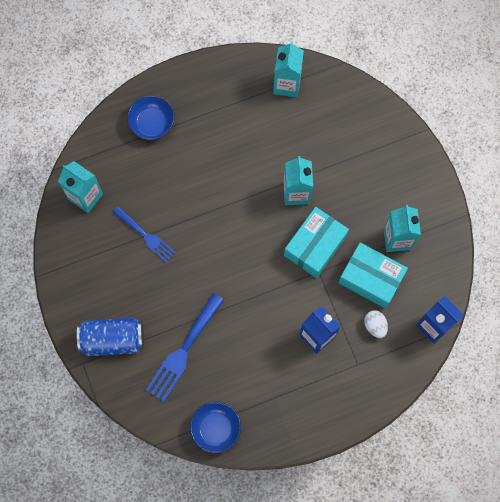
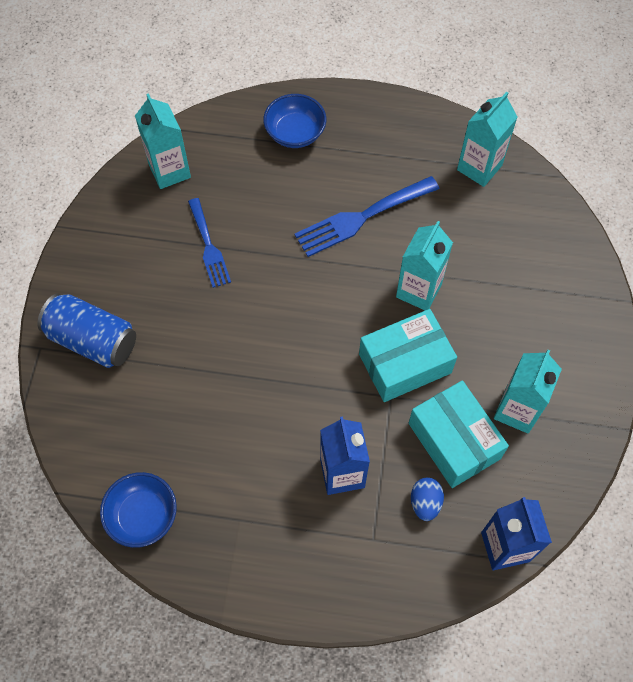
camera: 30 degrees right, 10 degrees down
(183, 351) = (165, 399): blue fork -> blue fork (361, 218)
(375, 326) = (425, 503): white egg -> blue egg

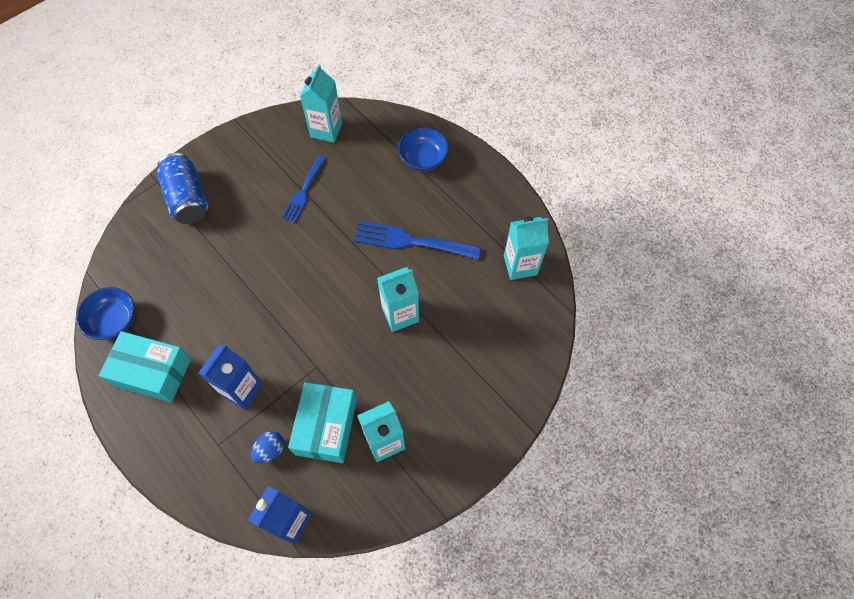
camera: 40 degrees right, 0 degrees up
(405, 363) = (345, 353): turquoise box -> turquoise box (152, 372)

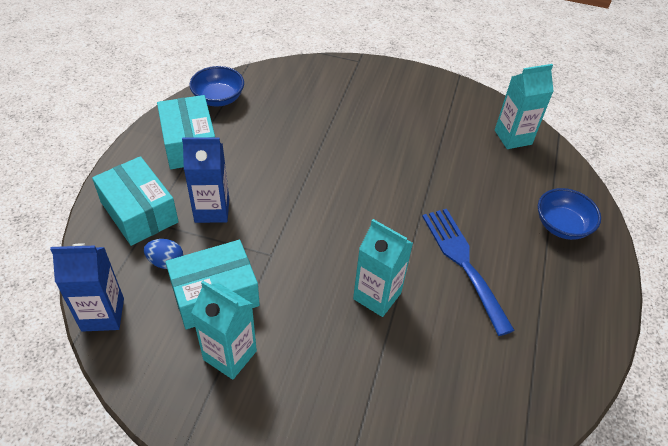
camera: 55 degrees right, 15 degrees down
(188, 198) = (360, 85): blue can -> none
(202, 449) = (139, 212): none -> turquoise box
(303, 192) = (437, 153): blue fork -> none
(520, 265) = (529, 385): turquoise carton -> none

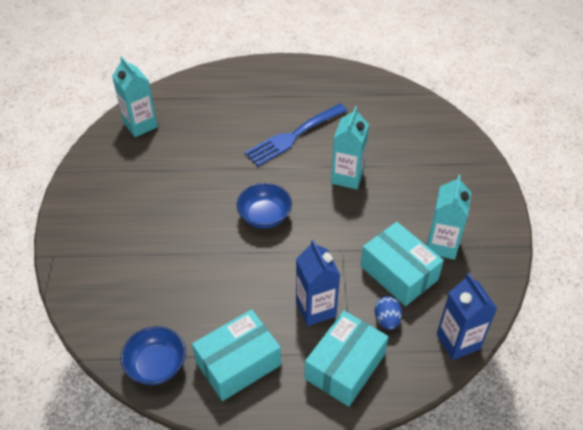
camera: 105 degrees left, 0 degrees up
(561, 226) = (232, 90): blue bowl -> blue bowl (264, 216)

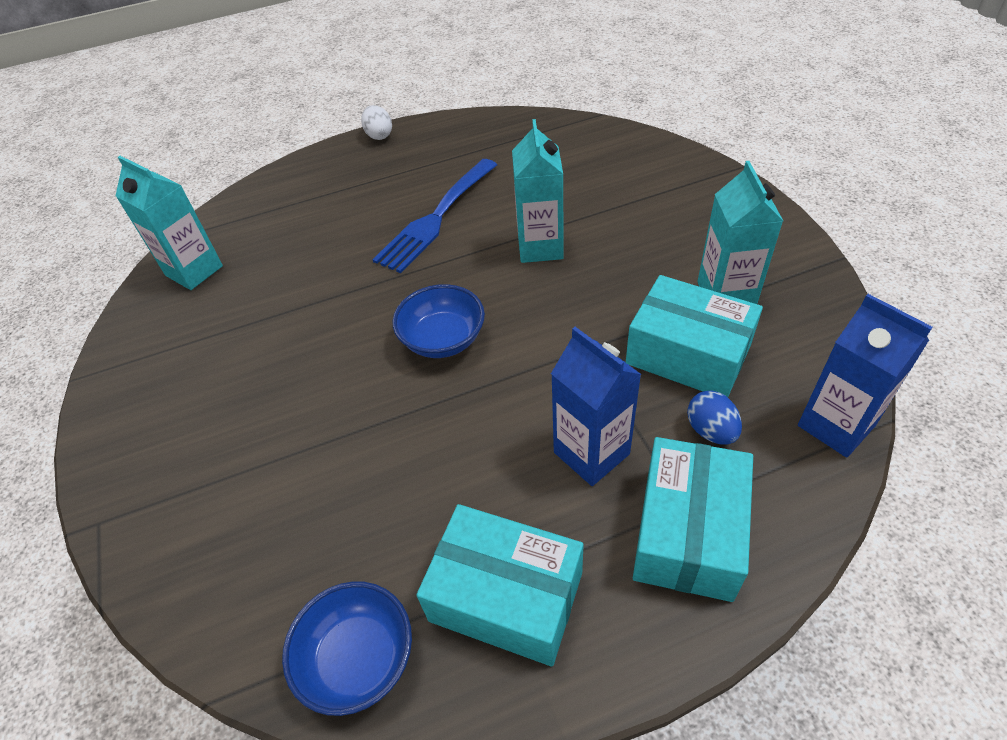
camera: 15 degrees left, 0 degrees up
(238, 363) = (506, 596): turquoise box -> turquoise box turned 75 degrees clockwise
(283, 63) = (379, 135): none -> white egg

